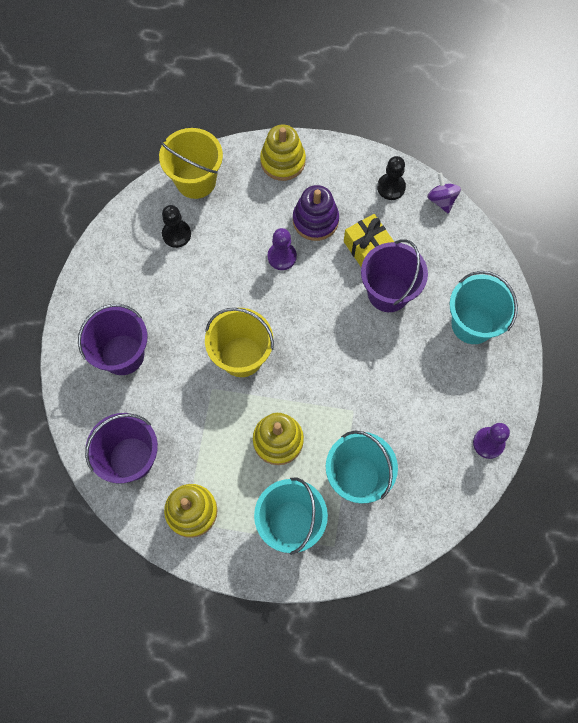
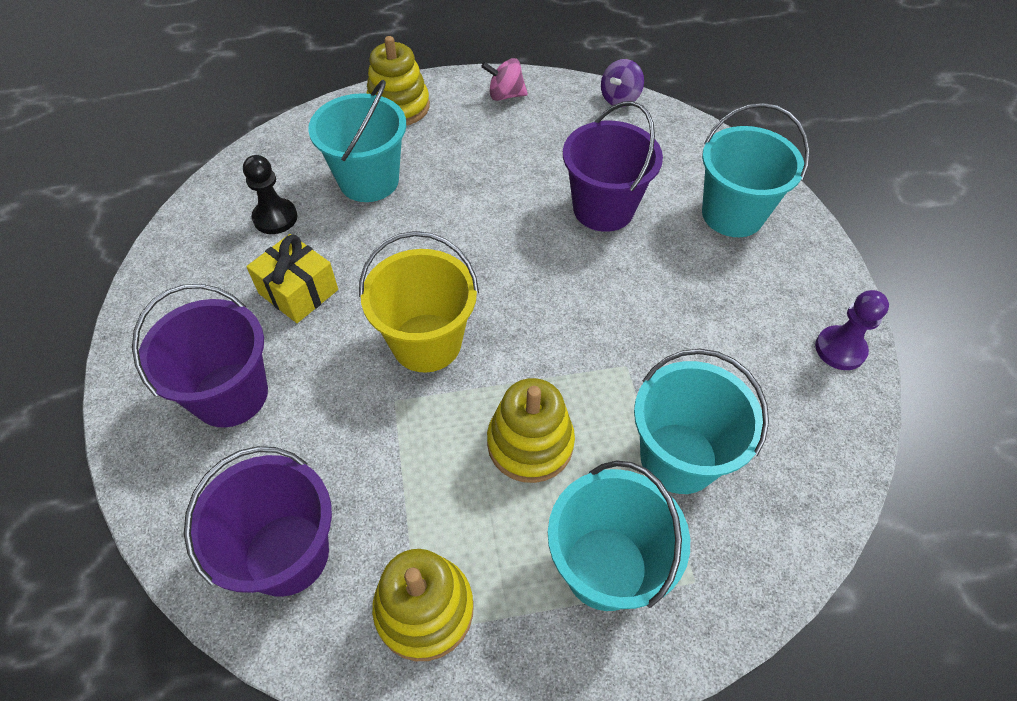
camera: 20 degrees left, 15 degrees down
(196, 181) = (285, 152): yellow bucket -> none
(243, 222) = (369, 180): none -> turquoise bucket
(282, 257) = (438, 206): purple pawn -> none
(315, 220) = (468, 156): purple stacking toy -> none
(361, 172) = (505, 95): none -> pink spinning top
(367, 247) = (550, 167): yellow gift -> yellow gift (298, 291)
(391, 187) = (550, 101): black pawn -> none
(441, 200) = (619, 99): purple spinning top -> purple spinning top turned 105 degrees counterclockwise

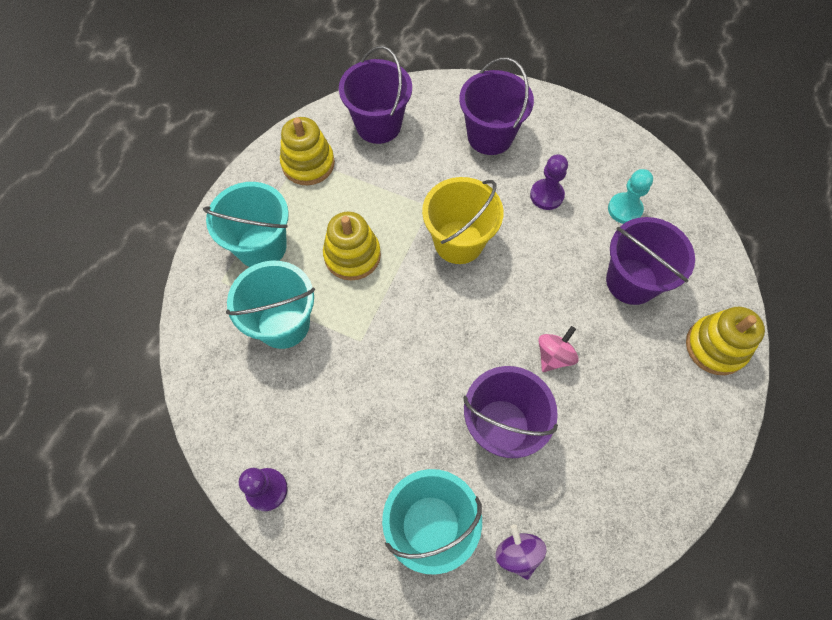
camera: 125 degrees right, 10 degrees up
(275, 218) = (624, 209): black pawn -> turquoise pawn
(298, 291) = (546, 195): yellow gift -> purple pawn
(369, 180) = (631, 281): turquoise bucket -> purple bucket
(505, 95) = (689, 443): pink spinning top -> pink spinning top (554, 356)
(619, 99) = (630, 547): purple spinning top -> purple spinning top (517, 553)

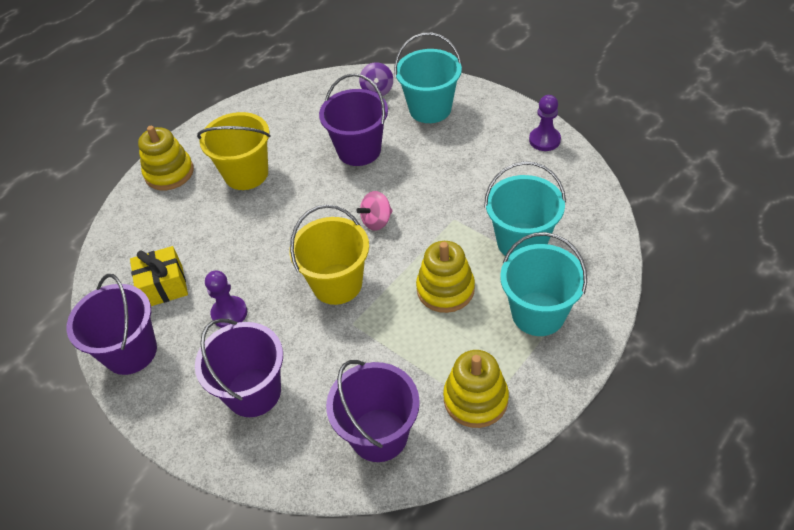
camera: 160 degrees left, 15 degrees down
(554, 356) = (296, 185): pink spinning top -> pink spinning top (376, 221)
(622, 362) = (246, 174): none -> yellow bucket
(624, 209) = (164, 286): turquoise pawn -> yellow gift
(631, 281) = (200, 226): purple bucket -> purple bucket (131, 352)

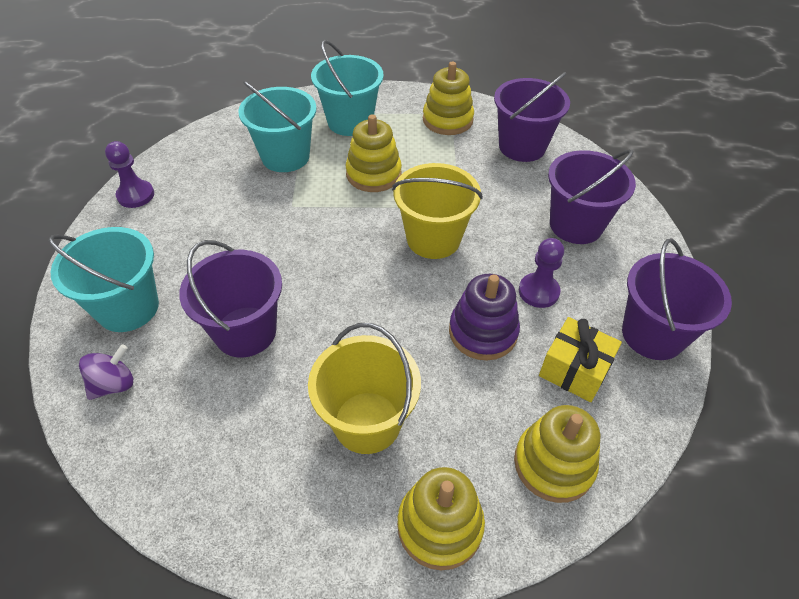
camera: 135 degrees left, 0 degrees up
(137, 234) = (553, 464): none -> yellow stacking toy
(237, 259) = (483, 332): none -> purple stacking toy
(376, 221) = (338, 255): pink spinning top -> none

